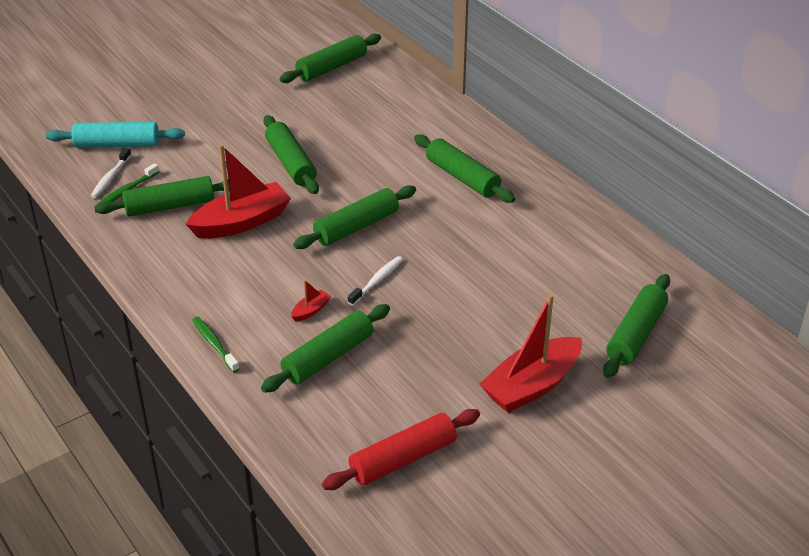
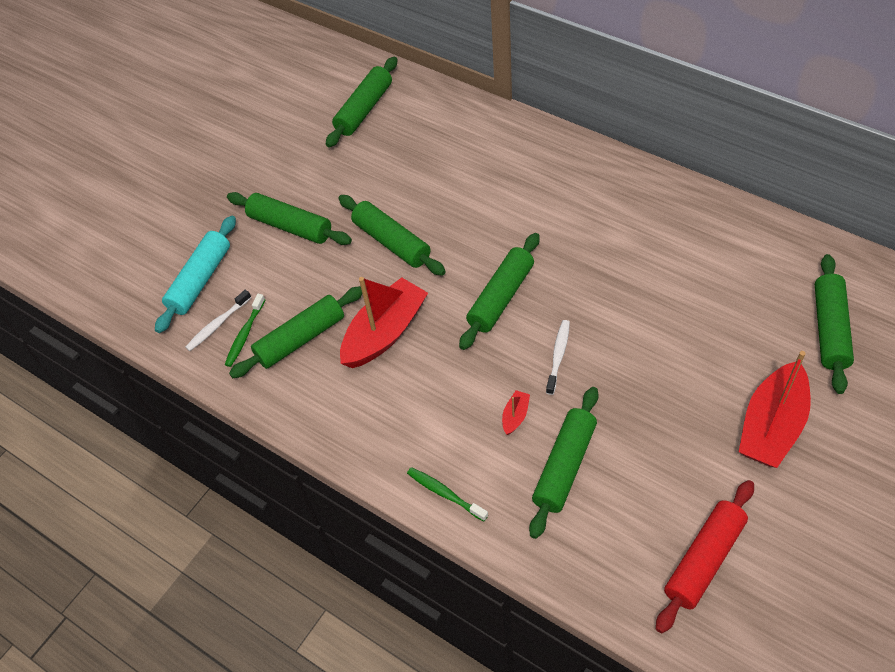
camera: 15 degrees left, 15 degrees up
(110, 177) = (218, 324): white toothbrush -> white toothbrush turned 45 degrees clockwise
(117, 144) = (200, 280): turquoise rolling pin -> turquoise rolling pin turned 45 degrees counterclockwise
(462, 177) = (568, 201): green rolling pin -> green rolling pin (290, 226)

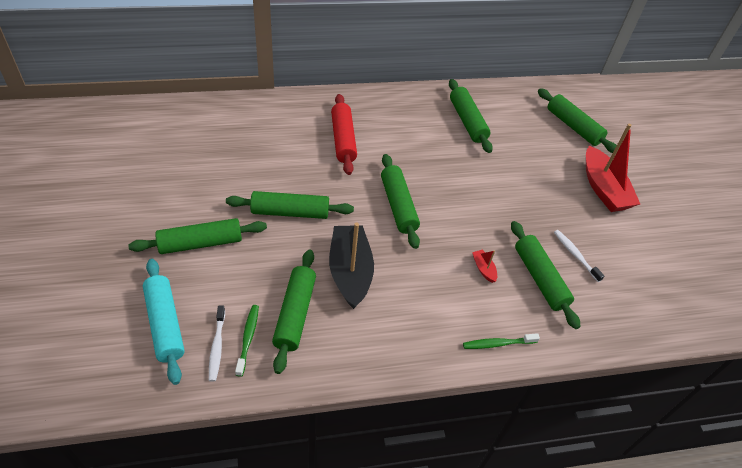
camera: 55 degrees left, 5 degrees down
(245, 334) = (248, 339): green toothbrush -> green toothbrush turned 150 degrees counterclockwise
(364, 109) = (173, 138): green rolling pin -> green rolling pin (467, 121)
(385, 332) = (350, 272): red boat -> black boat
(558, 356) = (468, 219): white toothbrush -> white toothbrush (575, 255)
(704, 559) = (653, 277): red rolling pin -> red rolling pin (343, 139)

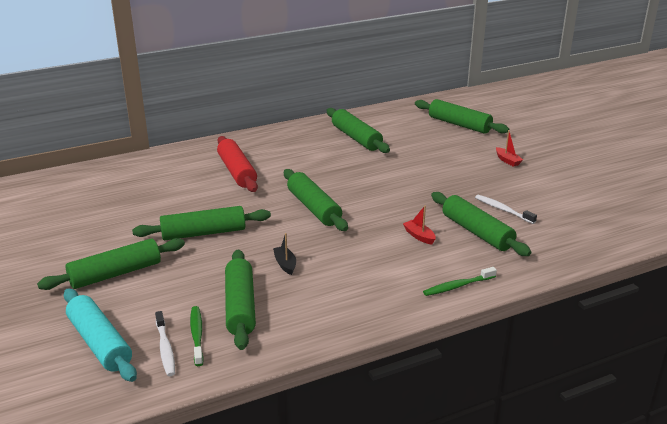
camera: 10 degrees left, 20 degrees down
(350, 272) = (285, 264): black boat -> black boat, size x0.41
(603, 189) = (507, 161): red boat -> red boat, size x0.41

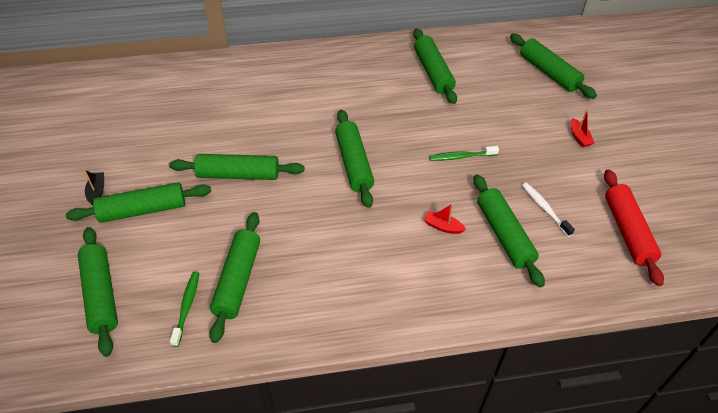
camera: 15 degrees right, 20 degrees up
(100, 343) = (101, 294): turquoise rolling pin -> green rolling pin
(165, 348) = (154, 316): white toothbrush -> none
(237, 172) = (298, 97): red rolling pin -> red rolling pin (627, 231)
(285, 264) = (298, 234): black boat -> black boat (97, 191)
(419, 236) = (443, 226): red boat -> red boat turned 45 degrees counterclockwise
(458, 286) = (455, 305): green toothbrush -> green toothbrush (461, 157)

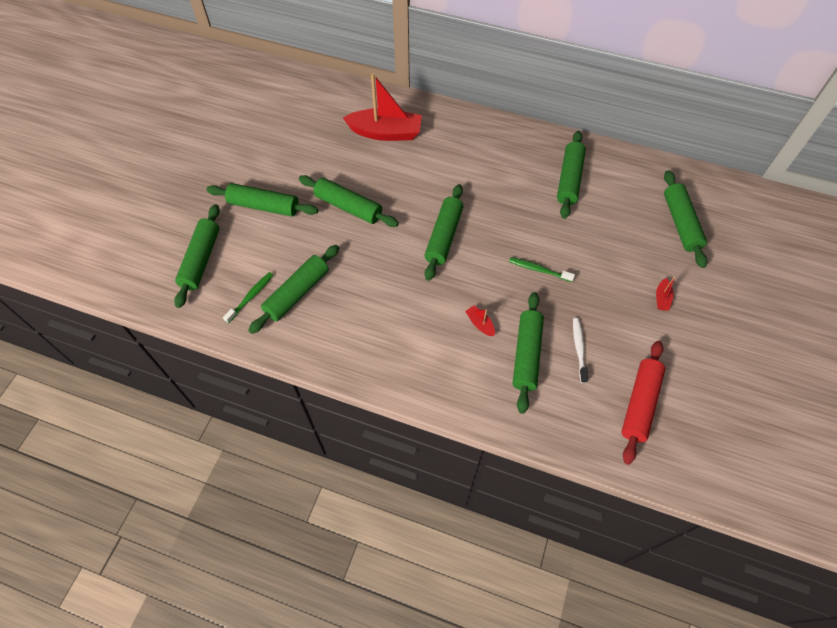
camera: 30 degrees right, 10 degrees up
(97, 191) = (241, 177): black boat -> none
(232, 93) = (386, 133): none -> red boat

